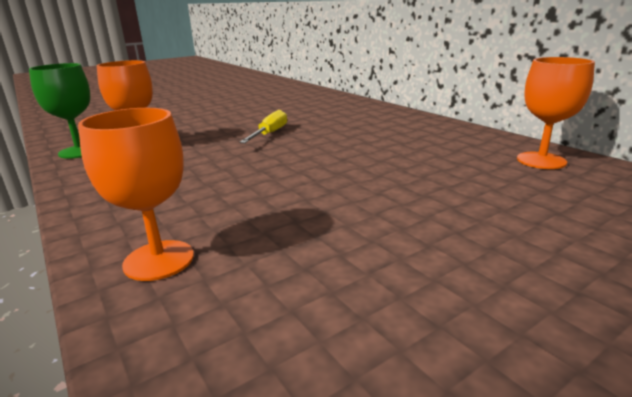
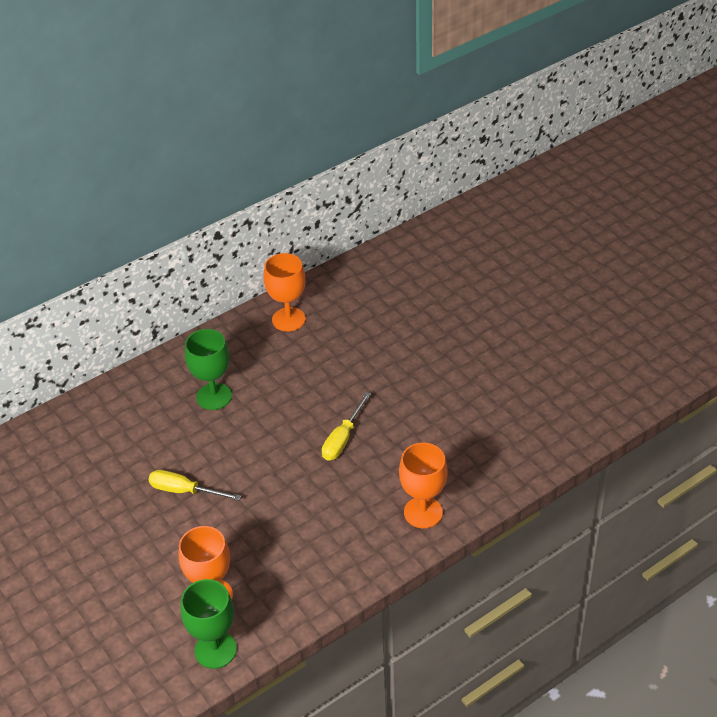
camera: 90 degrees left, 20 degrees up
(330, 196) = (342, 439): none -> yellow screwdriver
(391, 137) = (214, 396): none -> green goblet

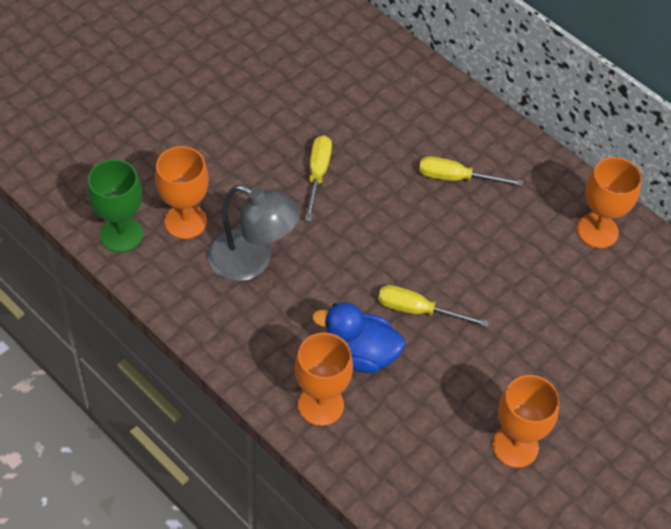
camera: 75 degrees right, 10 degrees up
(214, 396) = (456, 178): green goblet -> yellow screwdriver
(268, 548) = (252, 261): none -> grey lamp
(378, 481) = (359, 354): none -> blue duck
(473, 397) = (515, 446): none -> orange goblet

